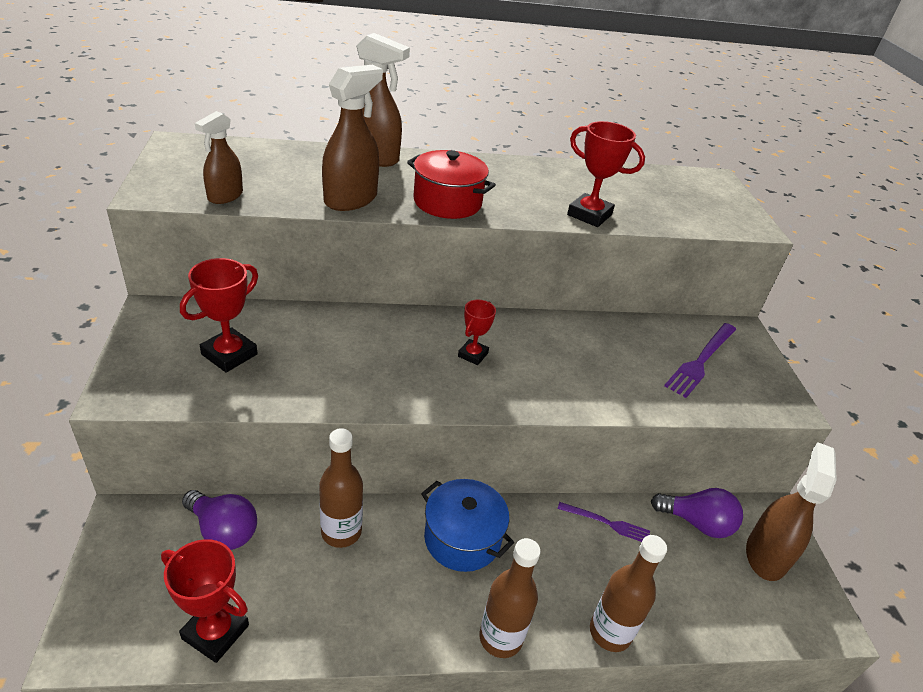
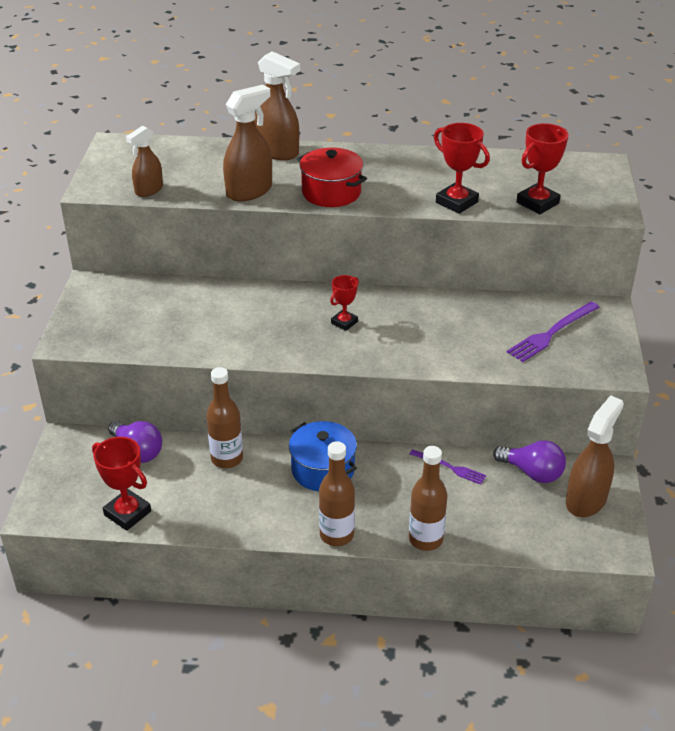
camera: 15 degrees right, 0 degrees up
(229, 354) = (147, 317): red trophy -> red trophy (537, 203)

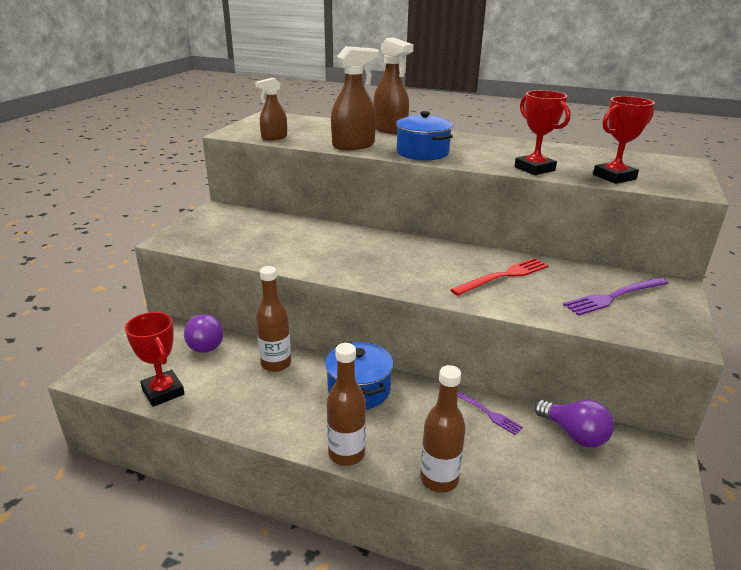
camera: 15 degrees right, 10 degrees down
(331, 192) = (422, 153): red pot -> blue pot
(344, 322) = (410, 260): red trophy -> none
(443, 327) = (503, 276): none -> red fork
(586, 500) = (633, 475): brown spray bottle -> none

